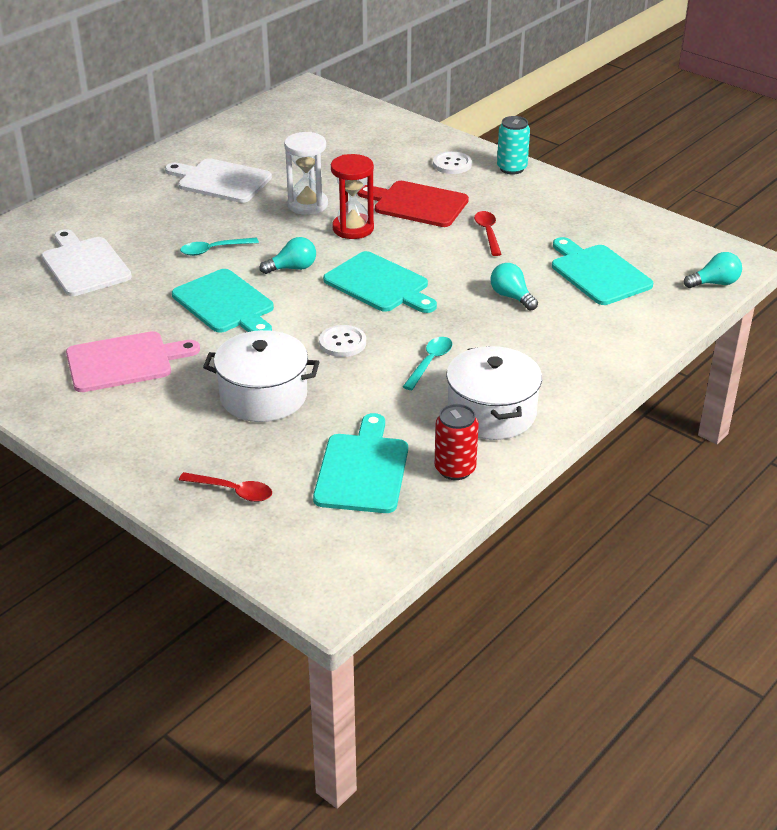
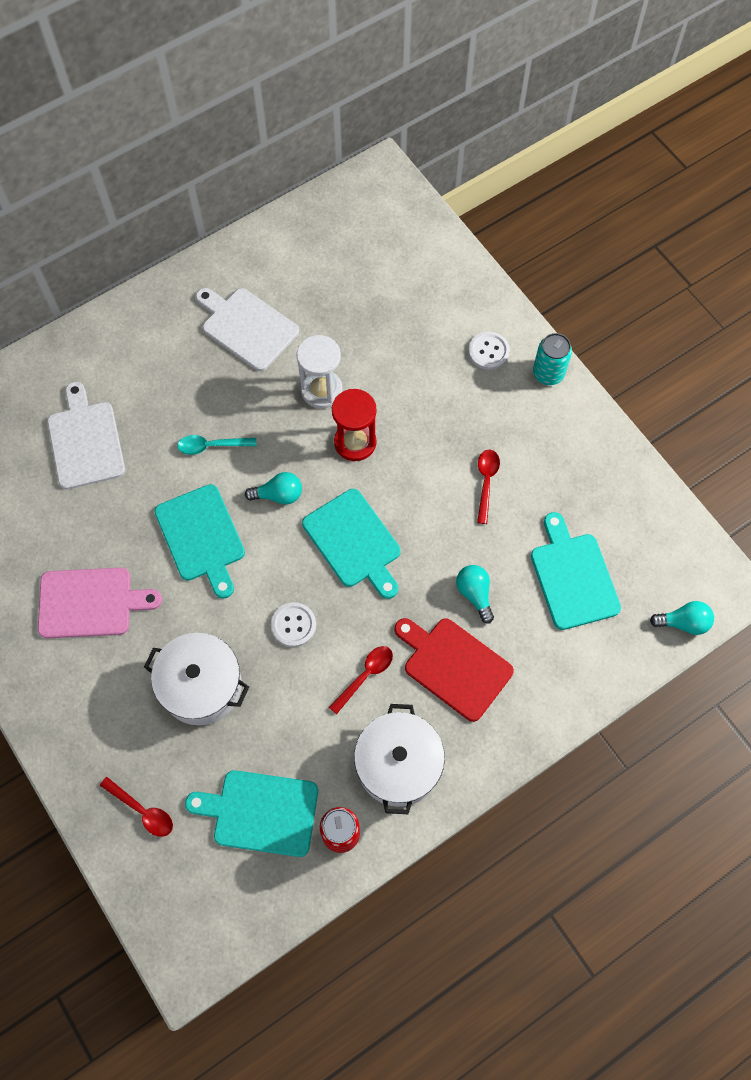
camera: 15 degrees right, 30 degrees up
(362, 469) = (260, 812): turquoise cutting board -> turquoise cutting board turned 105 degrees counterclockwise
(417, 204) = (431, 414): red cutting board -> red cutting board (454, 666)
(430, 362) = (365, 676): turquoise spoon -> red spoon

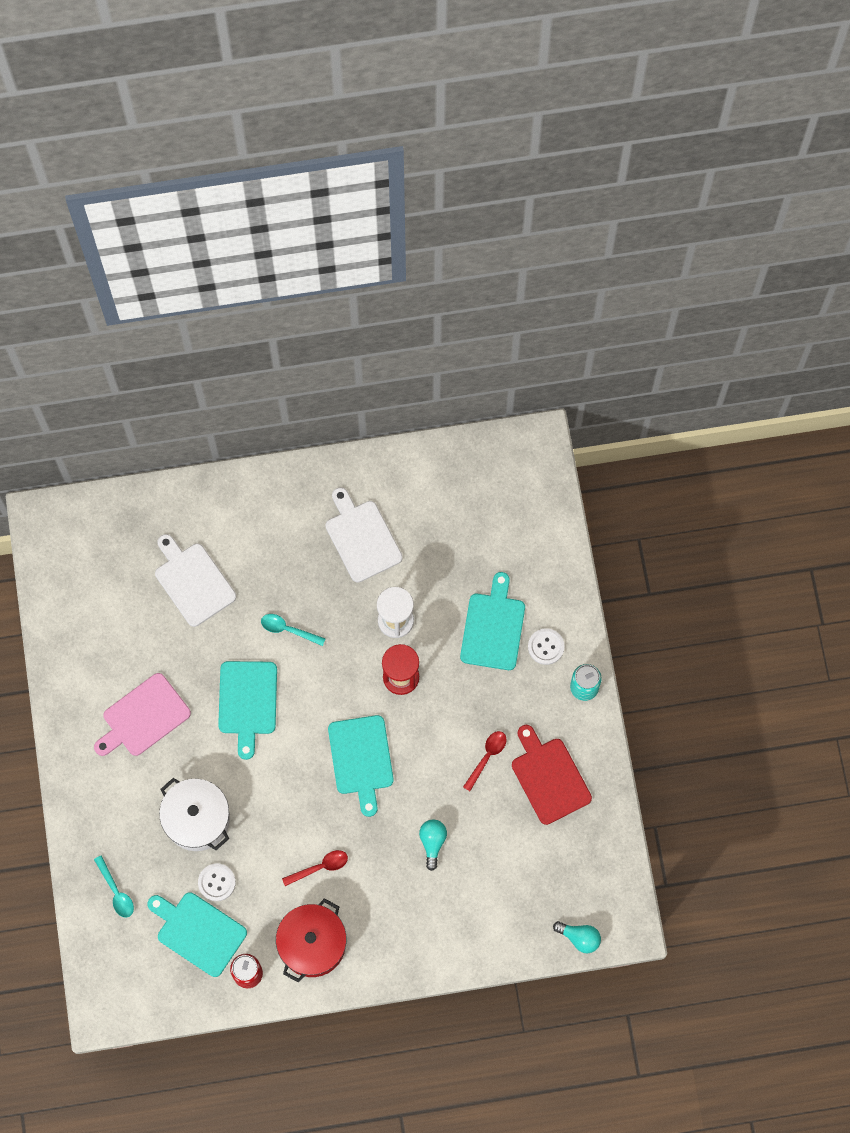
camera: 25 degrees right, 5 degrees up
(85, 441) = (193, 581): white cutting board -> white cutting board turned 45 degrees counterclockwise
(90, 603) = (143, 717): pink cutting board -> pink cutting board turned 120 degrees clockwise
(142, 810) = (116, 891): red spoon -> turquoise spoon
(278, 495) = (321, 694): turquoise light bulb -> none
(293, 625) = (285, 804): white button -> white button (216, 882)
(398, 765) = (312, 944): white pot -> red pot
(454, 666) = (389, 890): red cutting board -> red cutting board (549, 777)
(573, 576) = (514, 863): turquoise cutting board -> turquoise cutting board (493, 627)

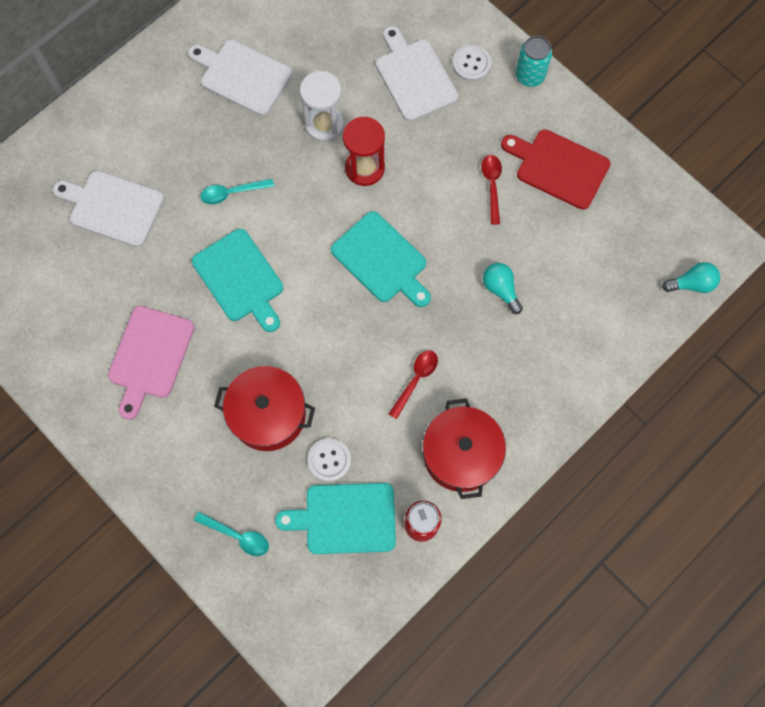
camera: 35 degrees left, 0 degrees up
(197, 819) = (268, 414): white pot -> red pot
(493, 627) = (414, 77): turquoise cutting board -> white cutting board

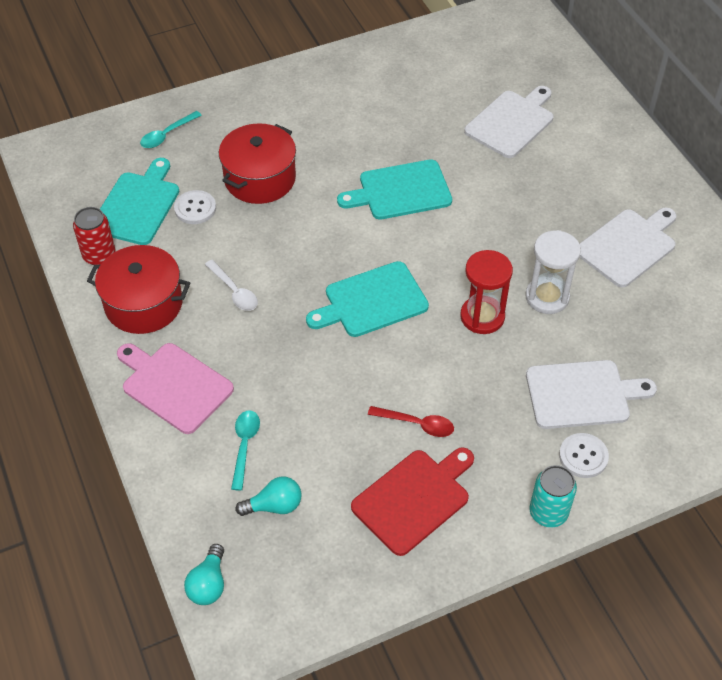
camera: 110 degrees right, 20 degrees down
(150, 356) = (354, 116): pink cutting board -> pink cutting board (174, 385)
(232, 193) = (494, 206): turquoise spoon -> turquoise spoon (244, 446)
(416, 380) = (234, 291): red spoon -> white spoon
(500, 289) = (293, 391): turquoise light bulb -> turquoise light bulb (274, 506)

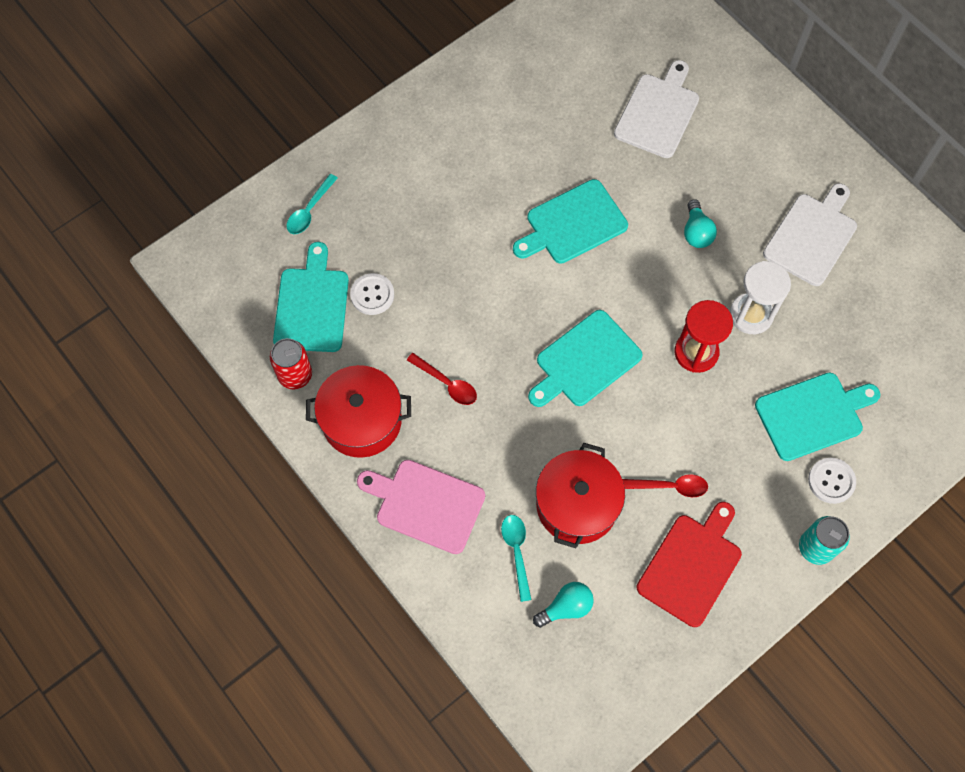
camera: 15 degrees left, 15 degrees up
(208, 584) = (533, 703): turquoise light bulb -> turquoise light bulb (696, 232)
(234, 291) = (447, 383): white spoon -> red spoon
(260, 178) = (425, 242): red pot -> red pot (577, 504)
(582, 394) = (813, 415): white cutting board -> turquoise cutting board

